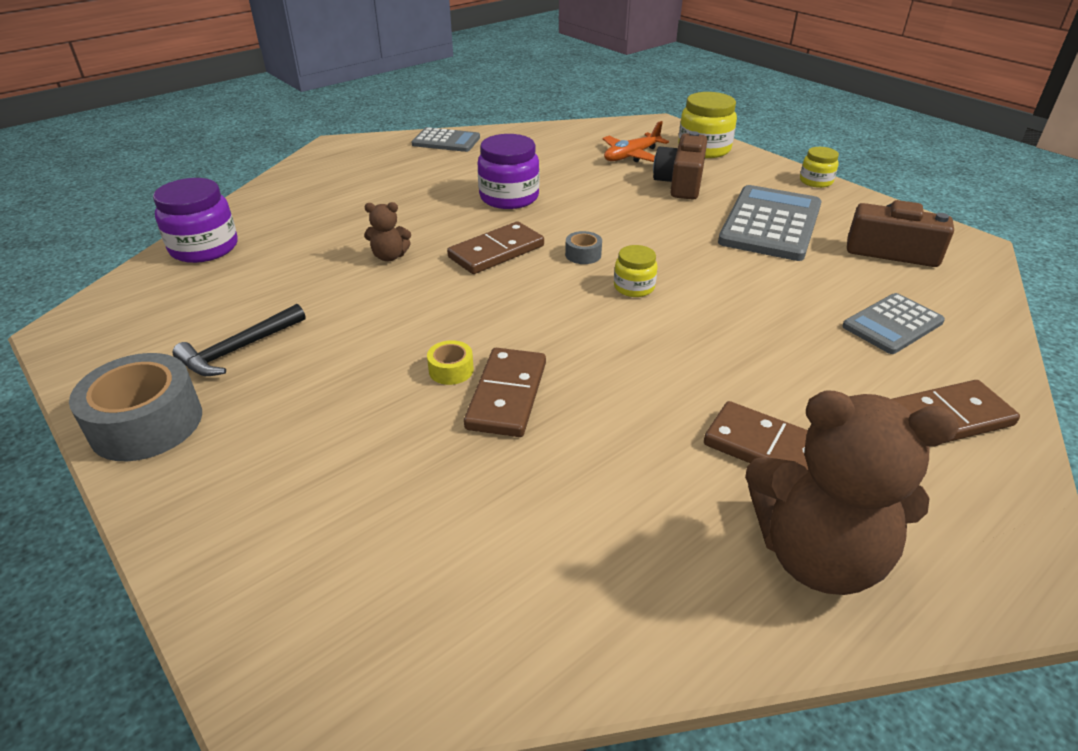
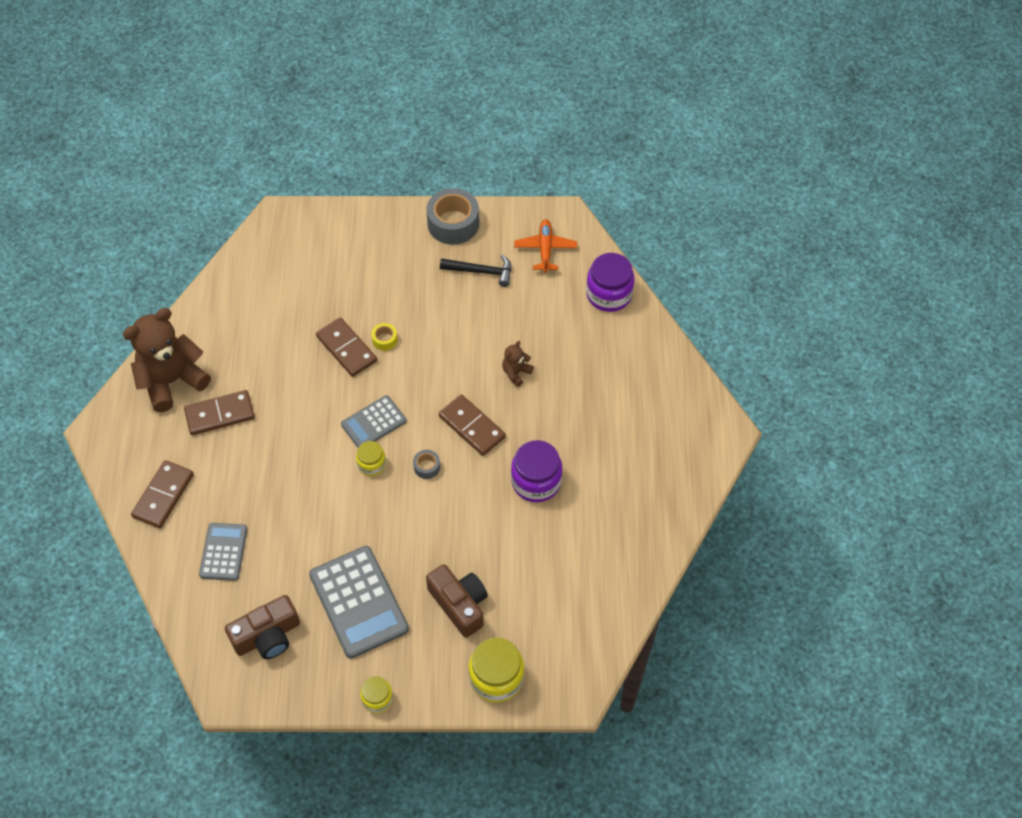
camera: 130 degrees right, 20 degrees up
(239, 349) = (481, 271): black hammer -> black hammer turned 105 degrees clockwise
(446, 141) = (672, 507): grey calculator -> grey calculator (373, 423)
(496, 252) = (472, 426): brown domino -> brown domino turned 45 degrees counterclockwise
(631, 156) = (531, 613): orange plane -> orange plane (545, 249)

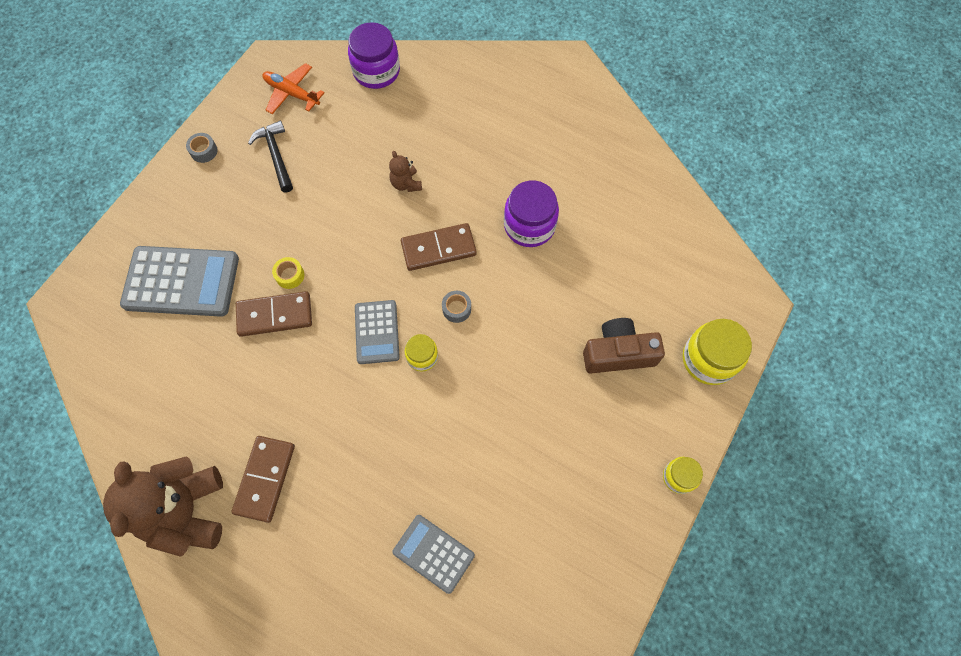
camera: 60 degrees left, 10 degrees up
(163, 495) = (325, 588): brown domino -> none
(267, 636) = (556, 553): brown camera -> none
(358, 602) = (566, 444): grey calculator -> grey calculator (181, 282)
(453, 223) = (204, 151): grey tape -> grey tape, size x0.46
(481, 271) = (276, 155): black hammer -> black hammer turned 60 degrees counterclockwise

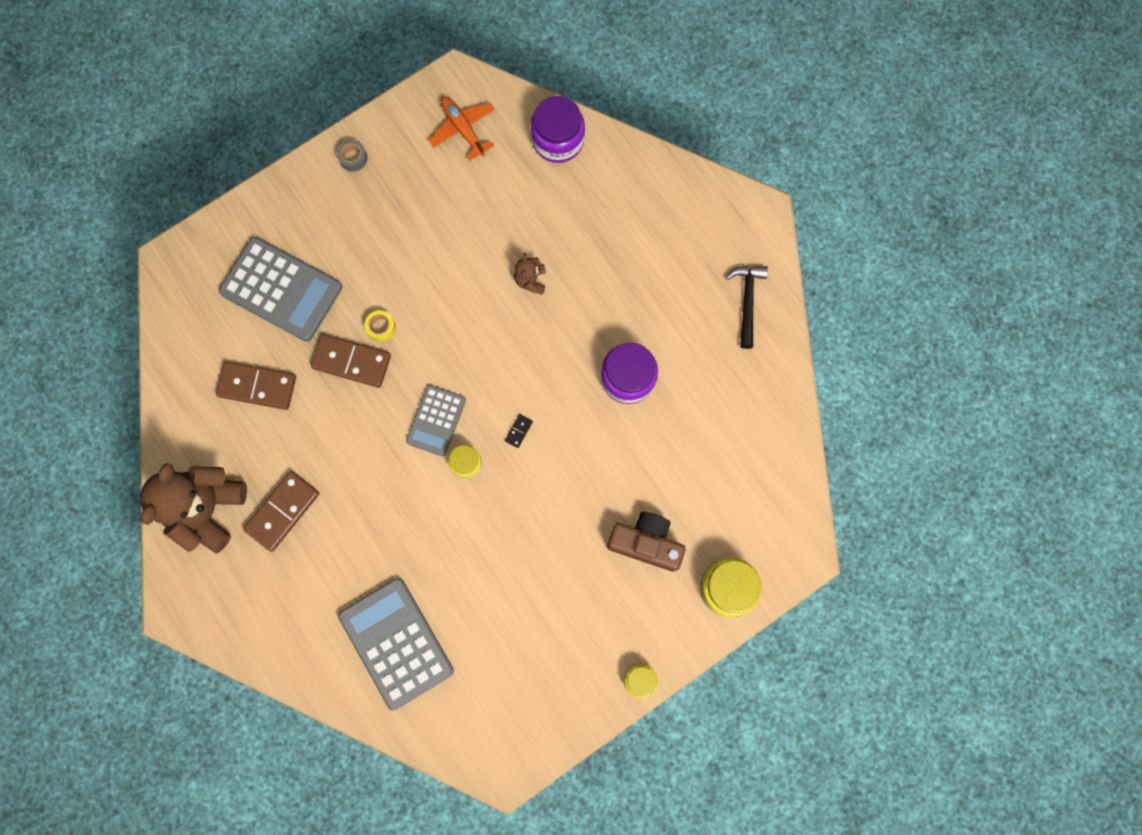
camera: 25 degrees right, 10 degrees up
(276, 155) = (419, 193): black hammer -> black hammer (747, 301)
(433, 553) = (396, 643): grey calculator -> grey calculator, size x1.69
(438, 248) = (530, 362): brown domino -> brown domino (257, 386)
(456, 309) = (519, 431): grey tape -> black domino

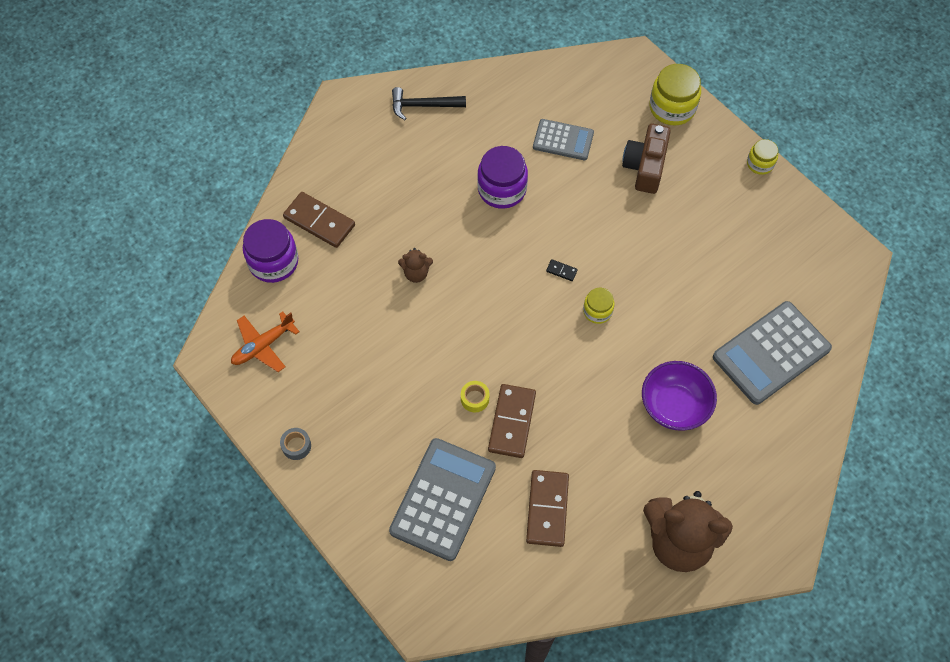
camera: 95 degrees left, 15 degrees down
(282, 511) = (669, 468): brown domino -> brown domino (319, 221)
(348, 528) = (674, 406): none -> purple bowl
(436, 420) = (560, 340): grey calculator -> grey calculator (563, 140)

